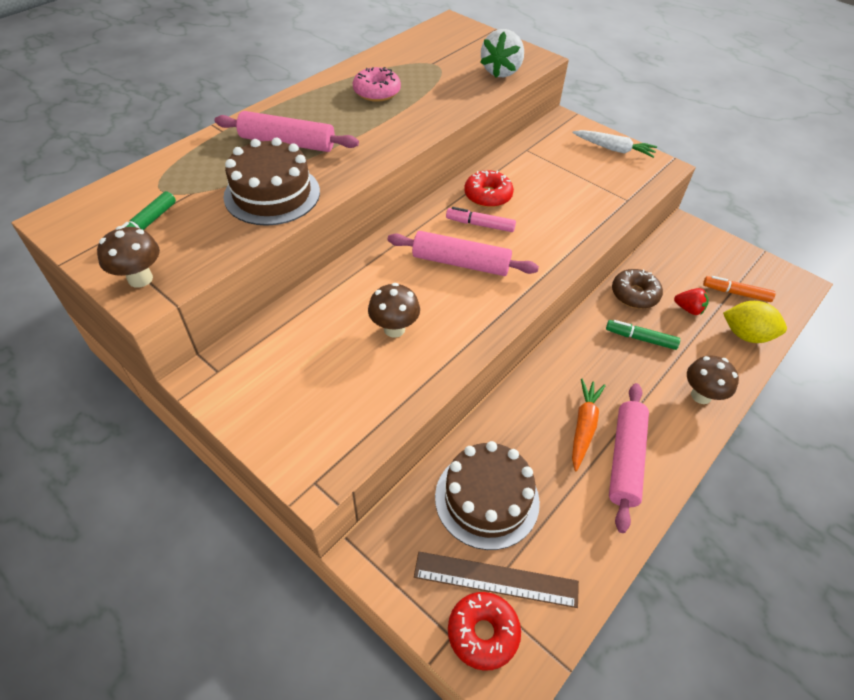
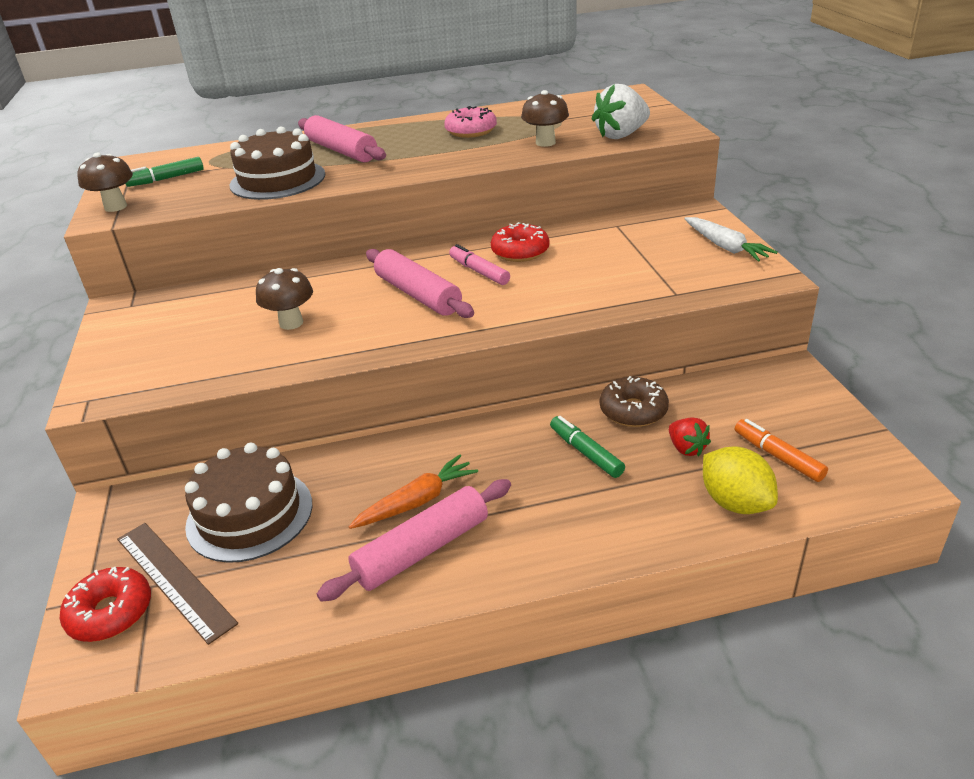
camera: 40 degrees right, 15 degrees down
(701, 395) = (590, 534): brown mushroom -> brown mushroom (545, 143)

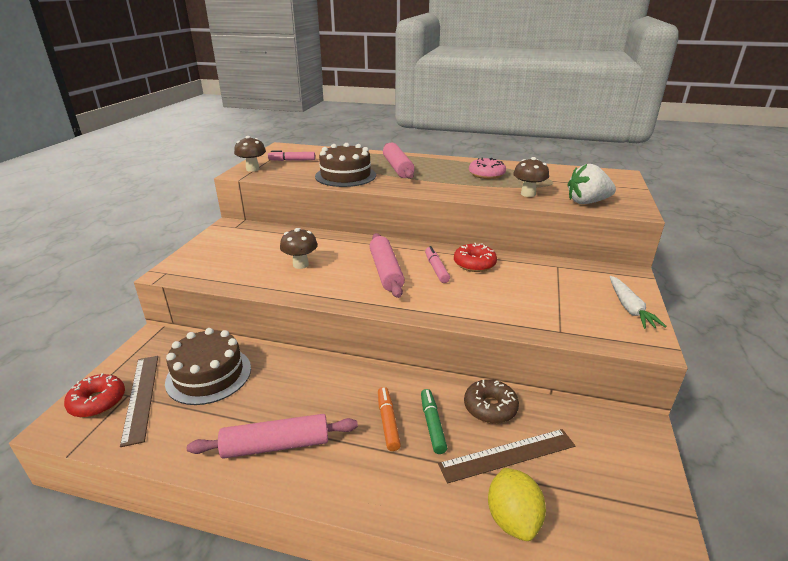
camera: 25 degrees right, 5 degrees down
(166, 179) = (292, 160): green marker -> pink marker
(417, 501) = (300, 410): orange carrot -> none
(686, 448) = (507, 455): red strawberry -> brown ruler
(777, 456) = (577, 496): orange marker -> orange marker (388, 422)

